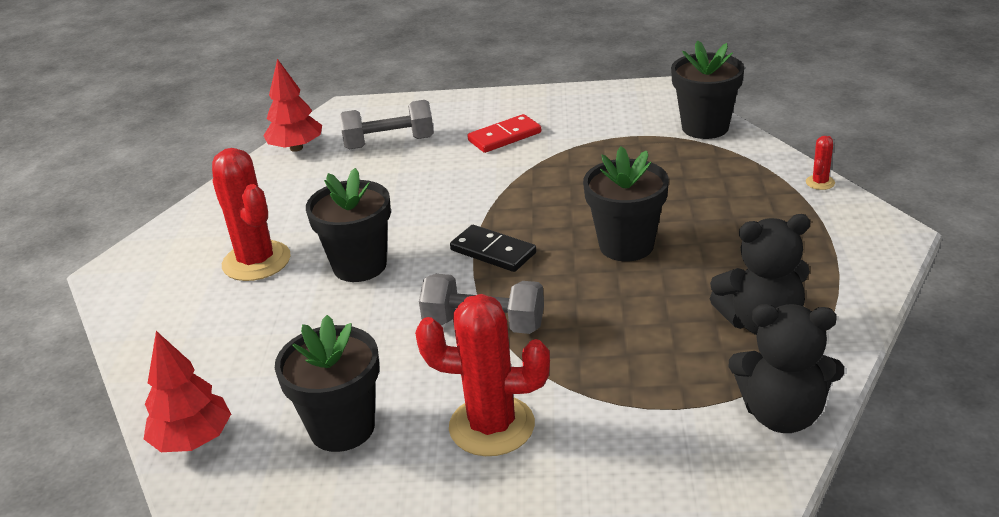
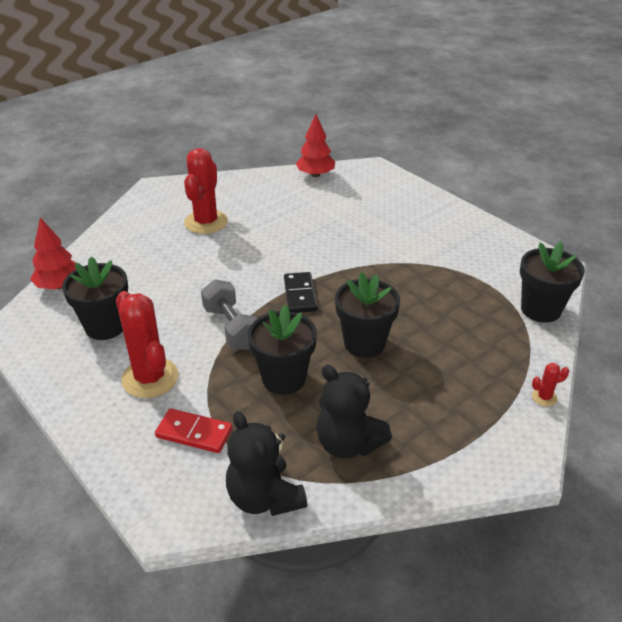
camera: 45 degrees right, 5 degrees up
(359, 266) = (237, 256): black flower pot -> black flower pot (283, 378)
(389, 143) = (359, 200): grey dumbbell -> none
(504, 137) = (418, 235): red domino -> red domino (194, 433)

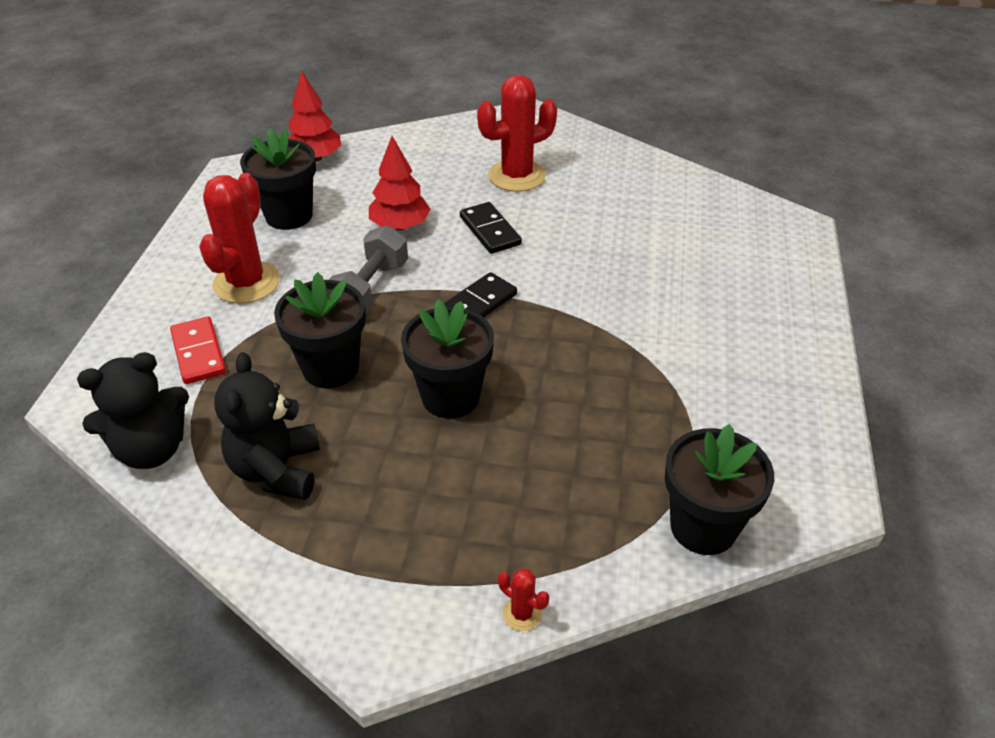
camera: 50 degrees right, 5 degrees up
(241, 257) = (490, 231): none -> black domino
(264, 497) = (152, 449): black teddy bear -> black teddy bear turned 135 degrees counterclockwise
(315, 174) = (712, 193): red tree -> red tree (400, 226)

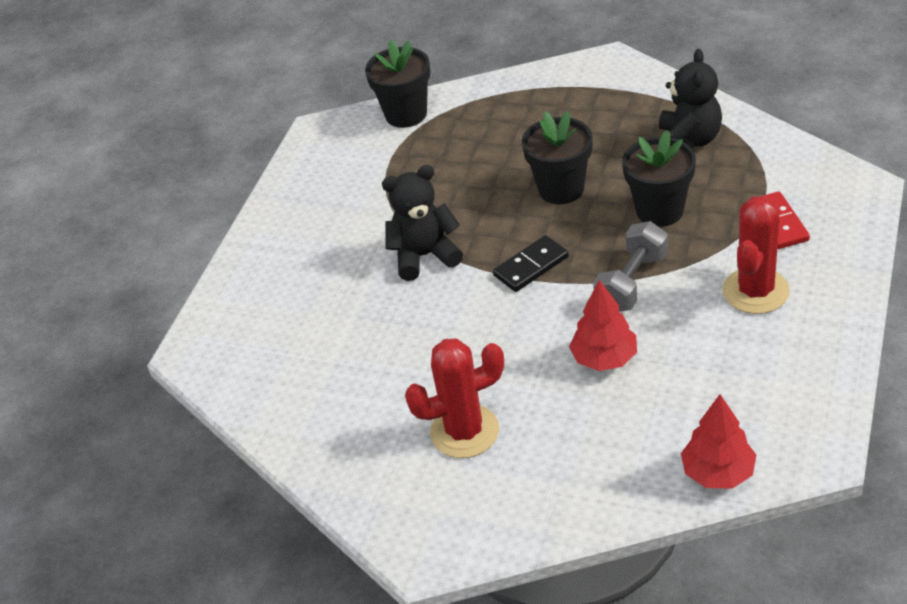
camera: 165 degrees left, 0 degrees up
(152, 449) = (786, 153): black teddy bear -> black teddy bear (424, 256)
(289, 215) = (732, 376): black flower pot -> none
(490, 231) = (508, 350): black domino -> none
(522, 614) = (528, 75): red cactus -> none

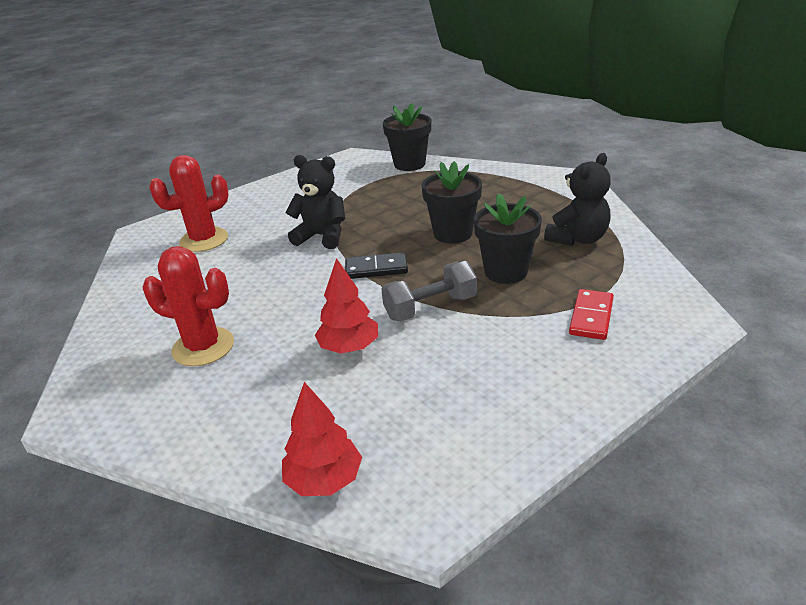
camera: 30 degrees right, 10 degrees down
(755, 291) = (518, 356): red cactus -> red cactus (204, 240)

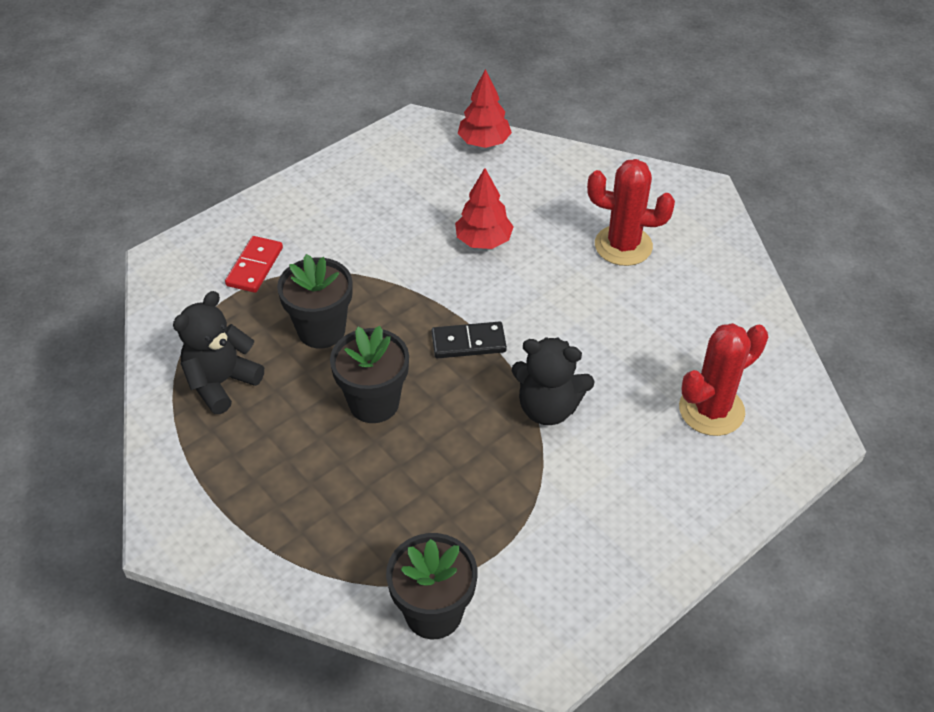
camera: 175 degrees right, 15 degrees up
(430, 307) = (407, 283): grey dumbbell -> none

